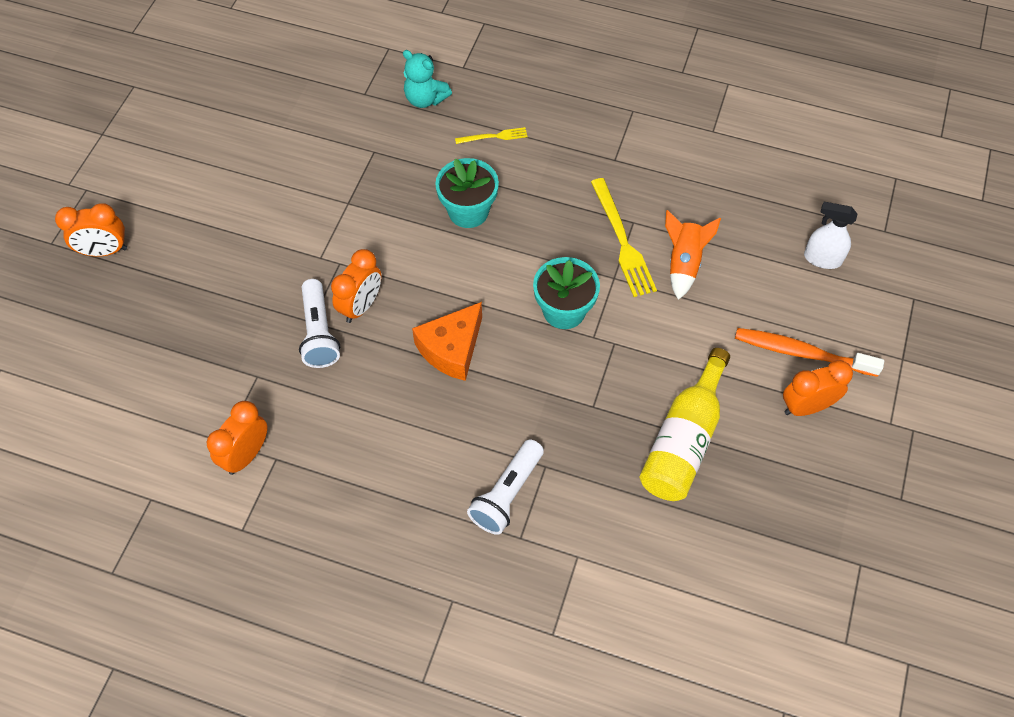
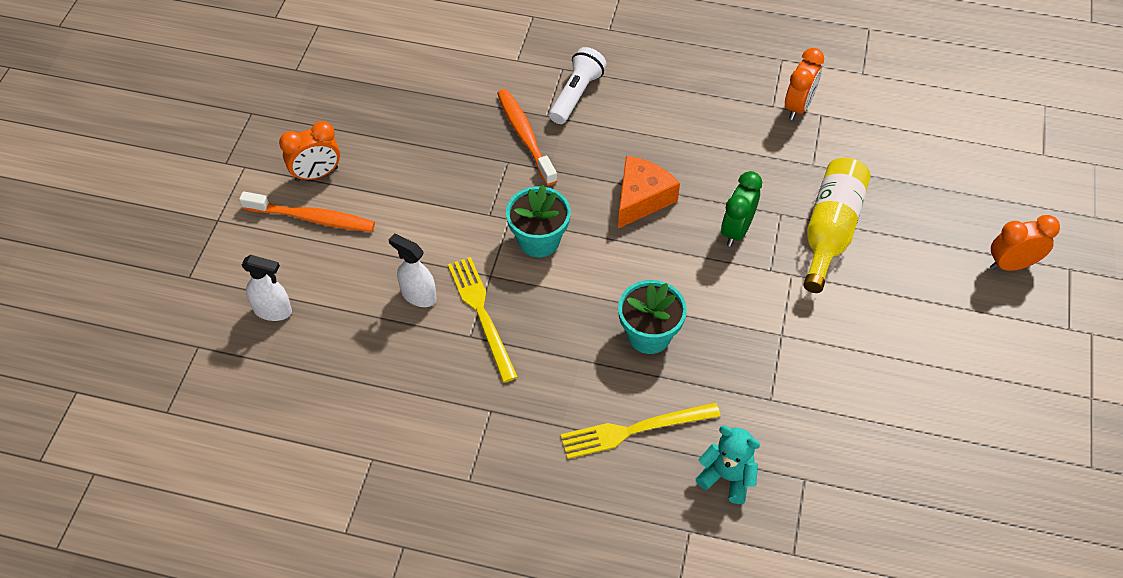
camera: 175 degrees right, 5 degrees down
(319, 333) = (769, 204): white flashlight -> none
(361, 306) = (736, 230): orange clock -> green clock
(494, 136) = (634, 430): yellow fork -> yellow fork, size x1.88
(572, 439) = (525, 136): none -> orange toothbrush
(683, 263) = (418, 295): orange rocket -> white spray bottle
(683, 440) = (429, 141): yellow bottle -> yellow bottle (830, 230)

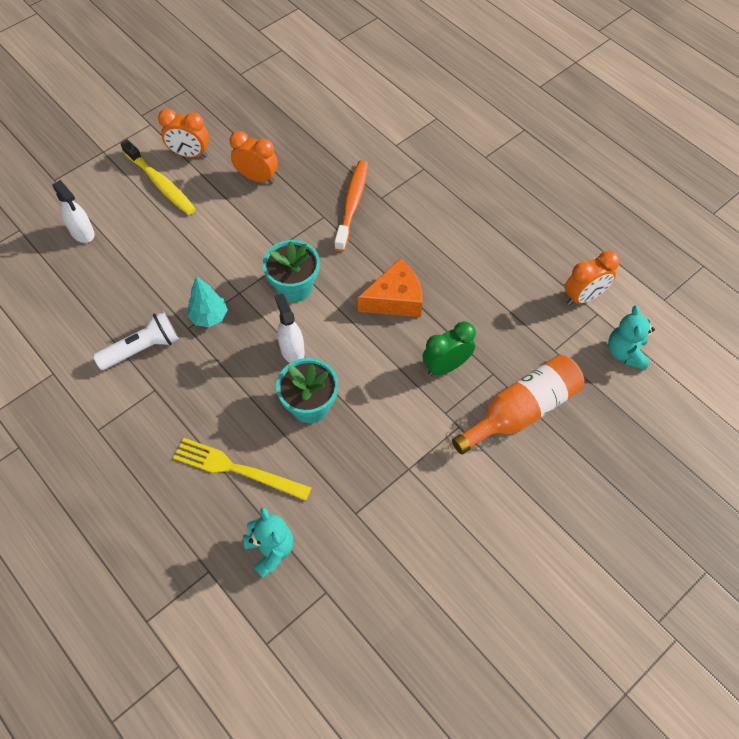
camera: 35 degrees right, 5 degrees up
(312, 218) = (160, 183): orange toothbrush -> yellow toothbrush
(418, 295) = (180, 277): white spray bottle -> white spray bottle (292, 350)
(481, 314) = (209, 317): yellow fork -> turquoise tree
(576, 94) = (416, 193): white flashlight -> white flashlight (142, 348)
(830, 230) = (521, 411): yellow bottle -> orange bottle
(870, 134) = (625, 353): none -> turquoise teddy bear
(1011, 264) = (654, 534): orange clock -> orange clock (257, 178)

